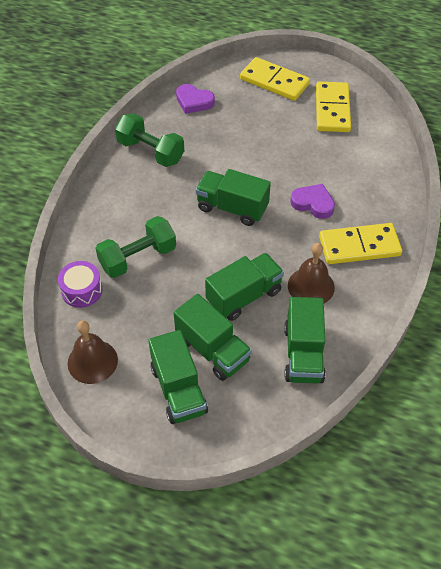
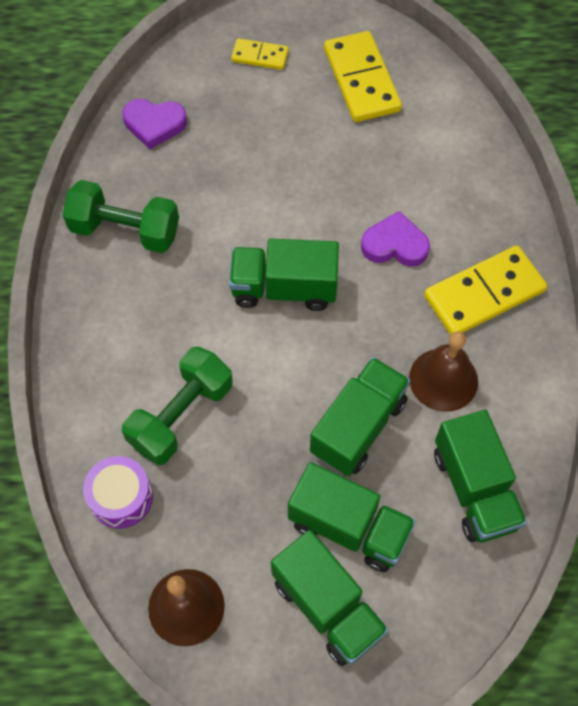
camera: 20 degrees left, 10 degrees up
(274, 82) = (260, 56): yellow domino -> yellow domino, size x0.54

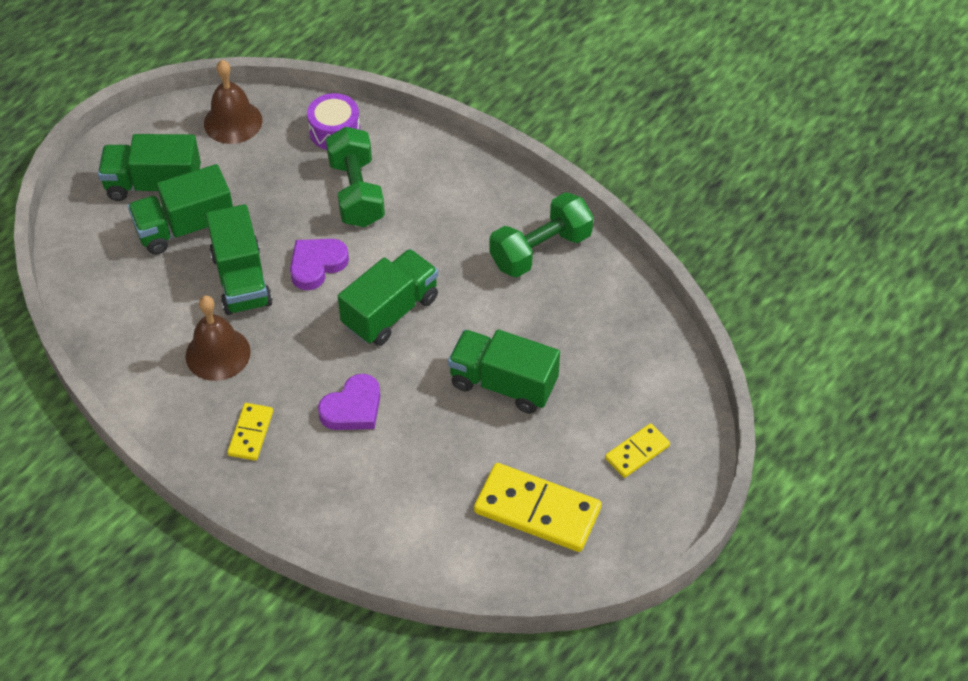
camera: 130 degrees right, 10 degrees down
(154, 124) = (629, 329): purple heart -> purple heart (317, 265)
(474, 489) = (129, 311): green truck -> green truck (503, 384)
(484, 294) = (250, 433): yellow domino -> yellow domino, size x0.54

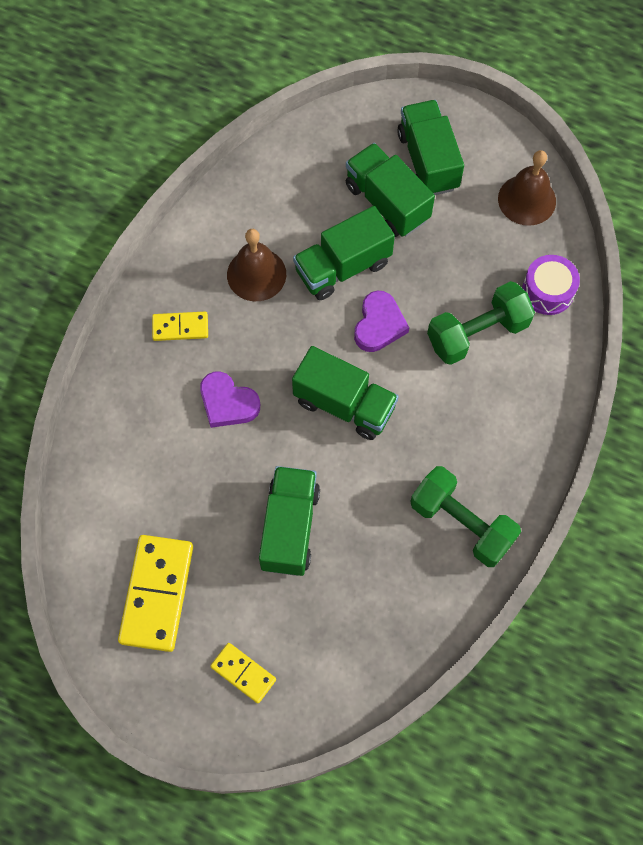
camera: 75 degrees right, 15 degrees up
(317, 265) = (379, 325): purple heart -> purple heart turned 75 degrees clockwise

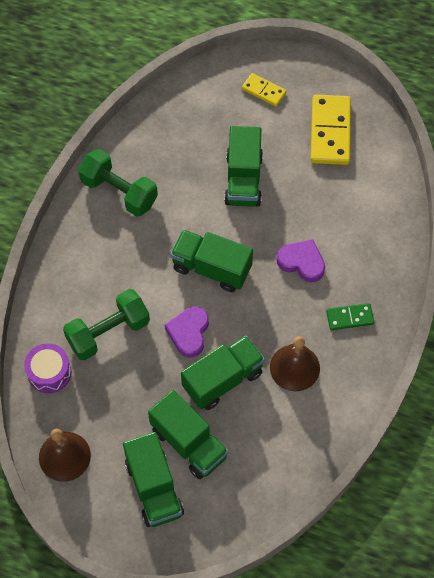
camera: 175 degrees right, 5 degrees down
(180, 327) = (350, 318): yellow domino -> green domino

